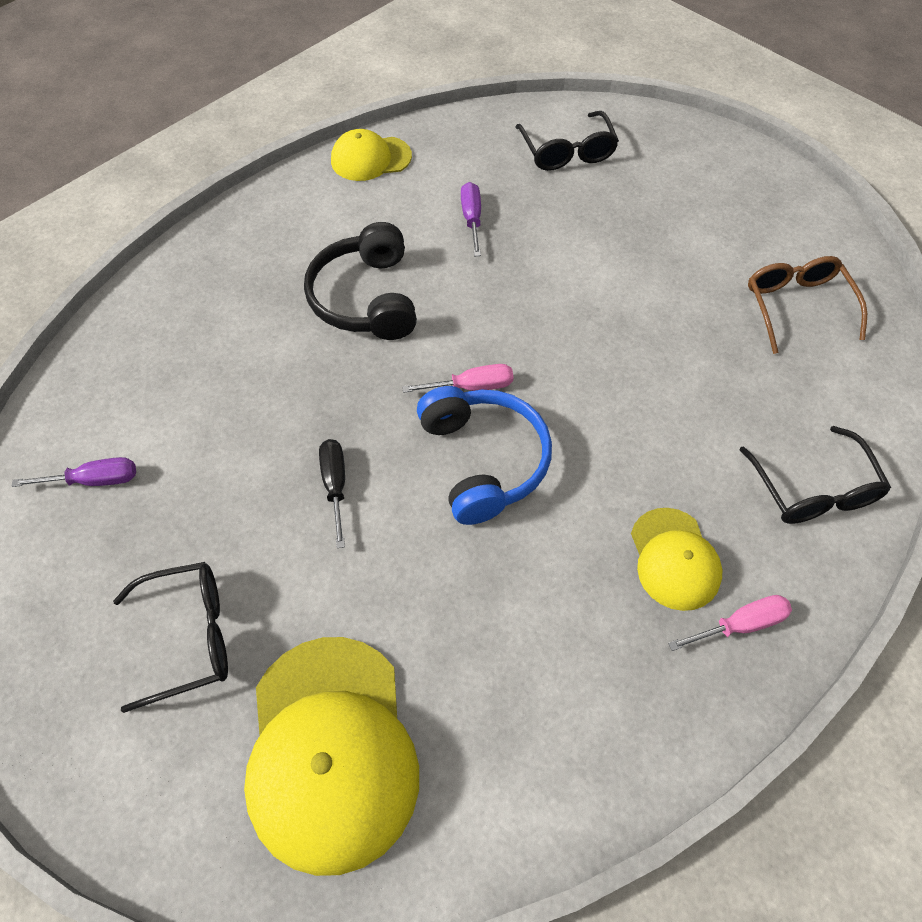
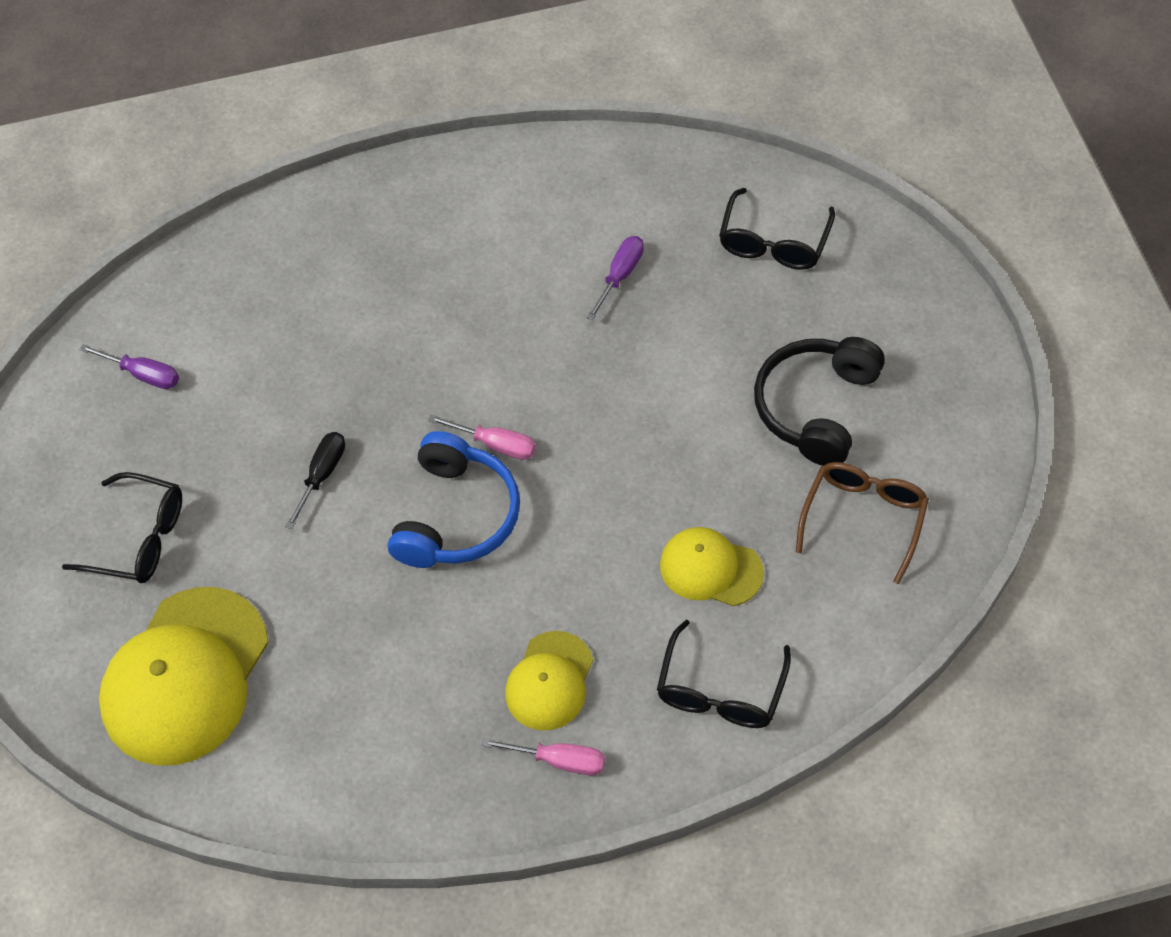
camera: 35 degrees right, 0 degrees up
(366, 298) = (464, 313): black headphones -> black headphones (816, 407)
(370, 158) = (572, 162): yellow cap -> yellow cap (710, 569)

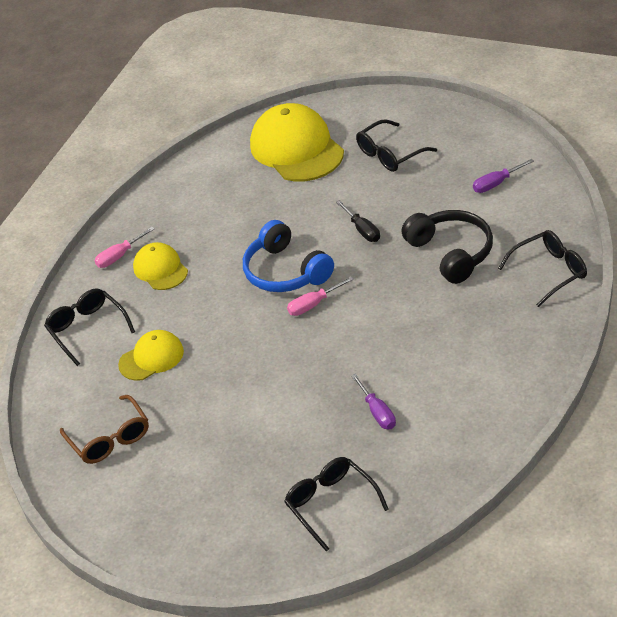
camera: 130 degrees right, 15 degrees down
(286, 235) = (550, 272): none -> black glasses
(816, 407) = (196, 457): black headphones -> black headphones (451, 253)

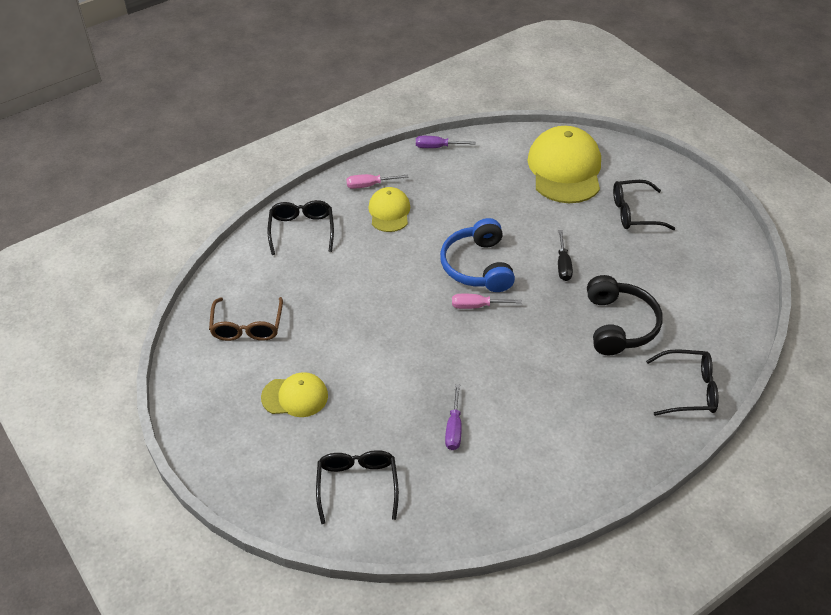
camera: 25 degrees right, 5 degrees up
(151, 358) = (327, 279): yellow cap -> yellow cap (295, 396)
(497, 183) = (703, 285): purple screwdriver -> purple screwdriver (437, 147)

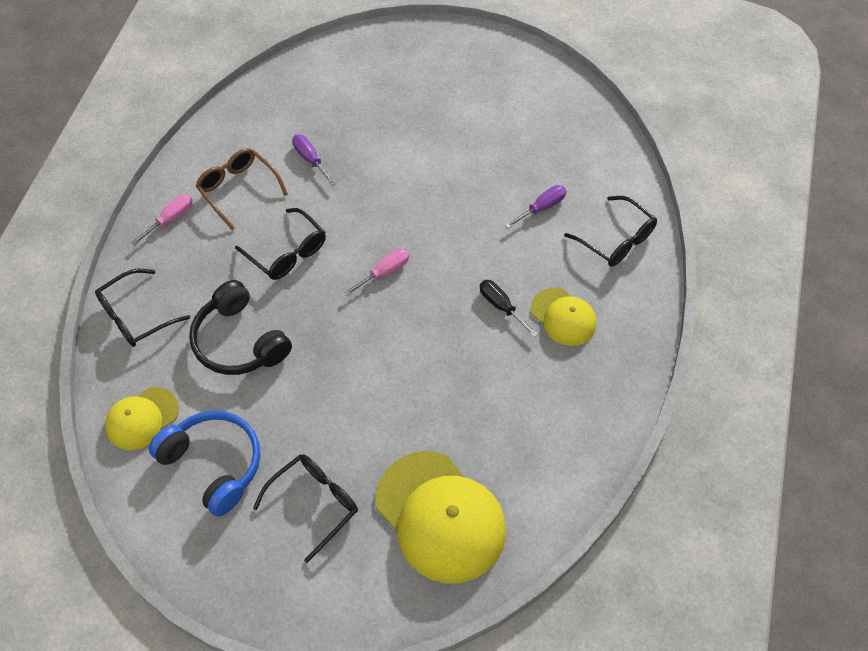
camera: 140 degrees right, 10 degrees up
(247, 327) = (549, 129): brown glasses -> brown glasses (238, 189)
(295, 396) = (451, 107): yellow cap -> yellow cap (142, 418)
(357, 485) = (344, 82): black glasses -> black glasses (287, 253)
(369, 185) = (617, 335): pink screwdriver -> pink screwdriver (170, 219)
(437, 147) = (608, 442): purple screwdriver -> purple screwdriver (541, 208)
(477, 266) = (421, 314): blue headphones -> blue headphones (213, 464)
(563, 265) = (341, 374): black screwdriver -> black screwdriver (501, 307)

